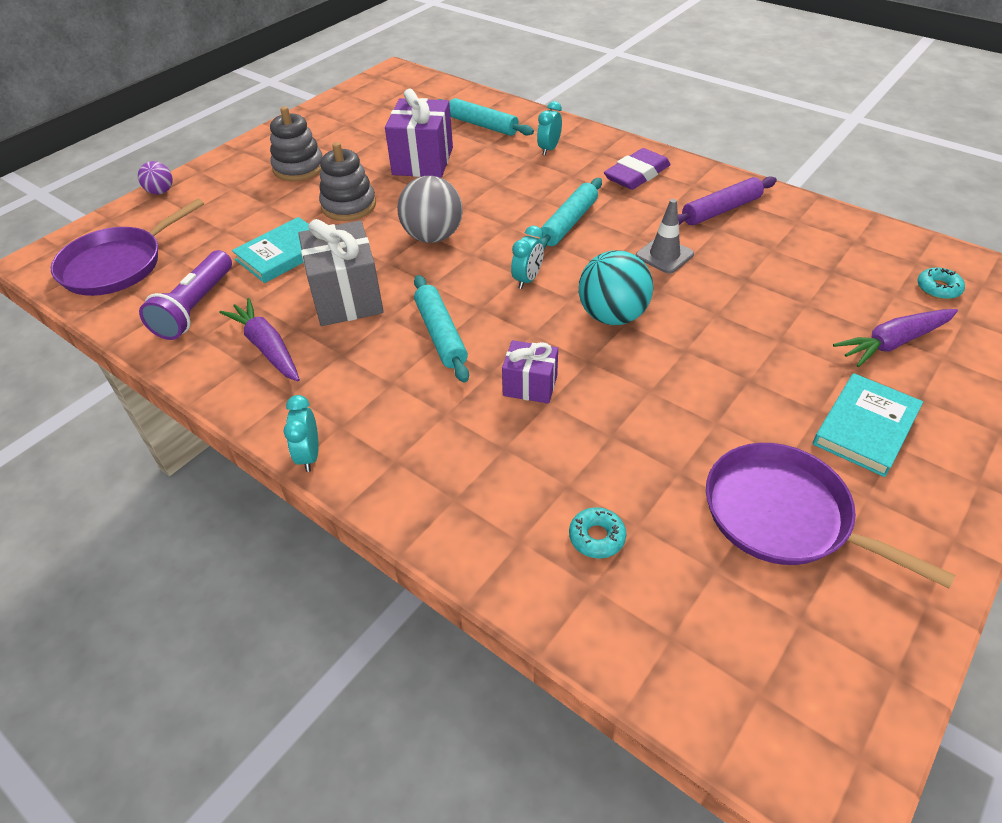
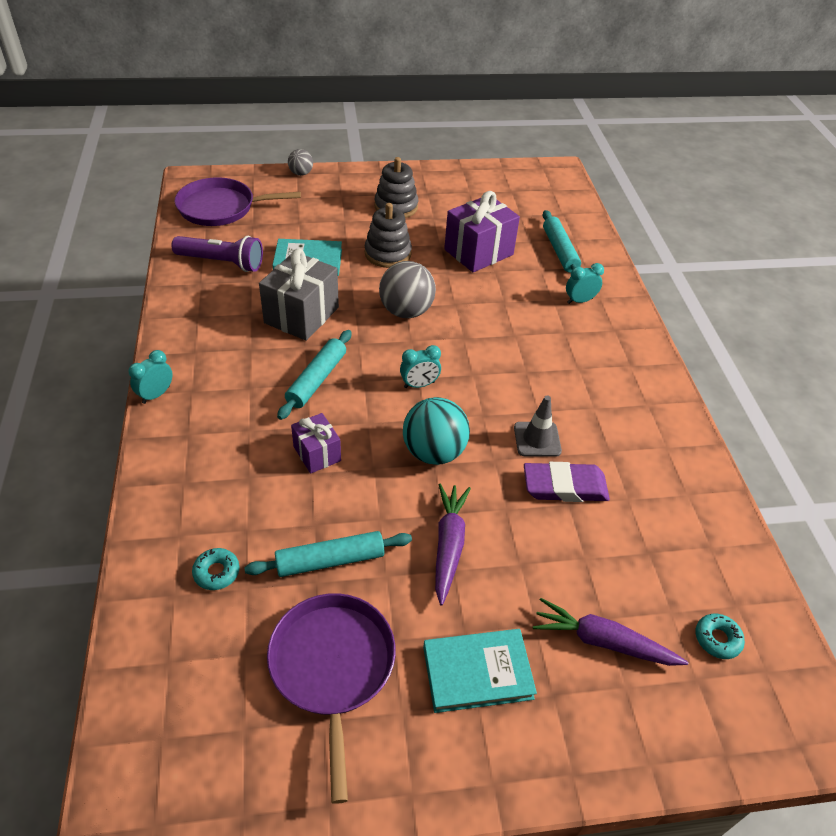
camera: 40 degrees right, 0 degrees up
(161, 192) = (301, 173): purple ball -> grey ball
(196, 307) = (222, 262): purple flashlight -> purple flashlight turned 135 degrees counterclockwise
(267, 347) = (221, 314): purple carrot -> purple carrot (448, 545)
(568, 223) = (507, 365): turquoise rolling pin -> turquoise rolling pin (330, 560)
(636, 174) = (615, 365): purple eraser -> purple eraser (564, 486)
(721, 210) = (637, 439): purple rolling pin -> none

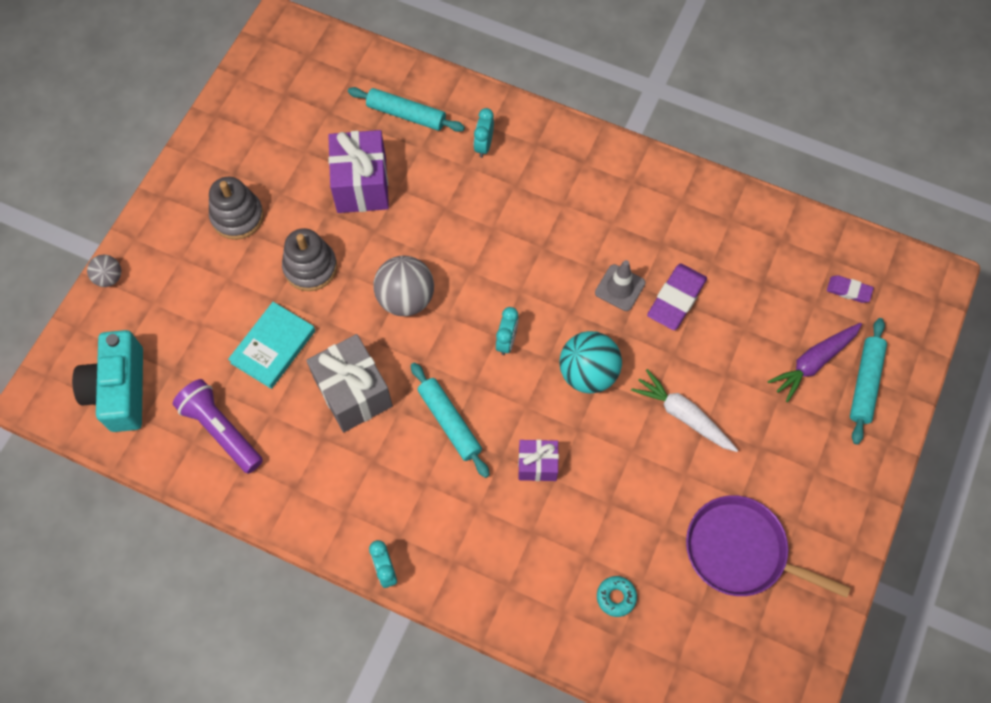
camera: 55 degrees left, 20 degrees up
(221, 208) = (120, 390): purple pan -> turquoise camera
(222, 262) = (221, 430): purple flashlight -> purple flashlight turned 90 degrees counterclockwise
(330, 560) = (650, 508): turquoise rolling pin -> turquoise rolling pin (865, 383)
(448, 545) = (683, 415): purple carrot -> white carrot
(477, 672) = (794, 457): turquoise book -> none
(717, 639) = (848, 290): turquoise donut -> purple eraser

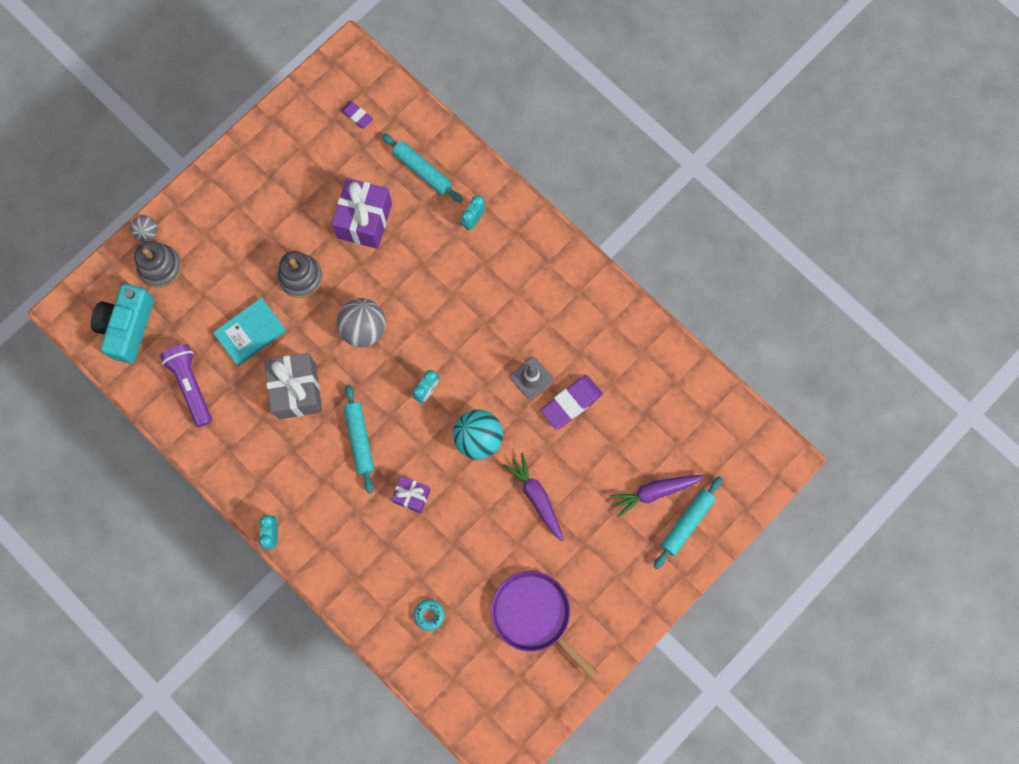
camera: 20 degrees right, 10 degrees up
(237, 216) = (260, 214): grey stacking toy -> grey stacking toy (160, 267)
(683, 415) = (536, 497): white carrot -> purple carrot
(848, 290) = (709, 444): purple eraser -> purple eraser (357, 116)

